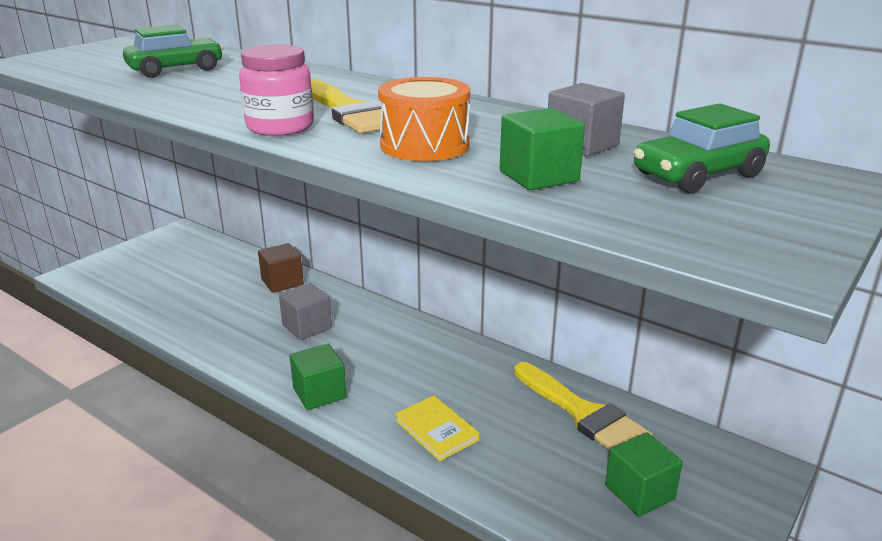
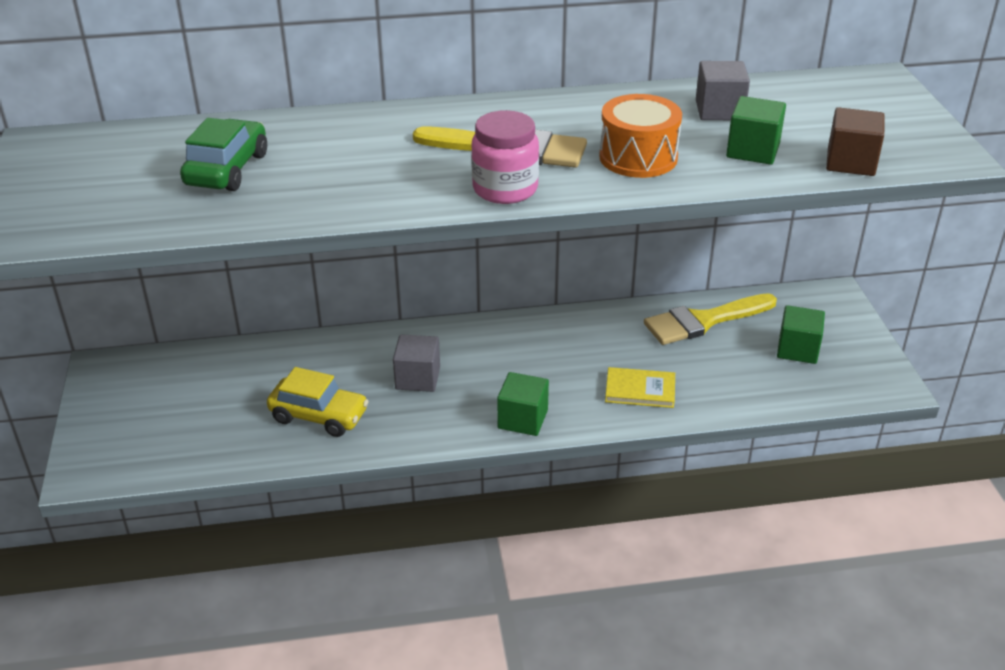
camera: 45 degrees left, 10 degrees up
(217, 314) = (319, 416): none -> yellow car
(282, 282) = (320, 354): brown cube -> brown cube (850, 162)
(583, 413) = (703, 321): yellow brush -> yellow brush turned 150 degrees clockwise
(698, 175) = (820, 108): green car -> none

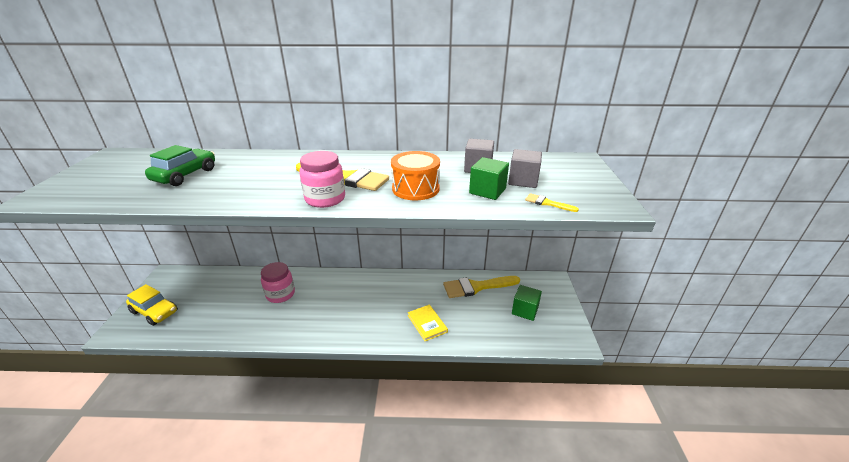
camera: 10 degrees right, 5 degrees down
(319, 416) = (251, 315): yellow car -> yellow car (155, 312)
(352, 375) = (280, 294): none -> pink jar
(418, 378) = (312, 300): grey cube -> grey cube (523, 180)
(522, 419) = (355, 332): green cube -> none
(640, 390) = (427, 323): yellow book -> yellow book turned 45 degrees clockwise
(850, 162) = (547, 203): brown cube -> yellow brush

